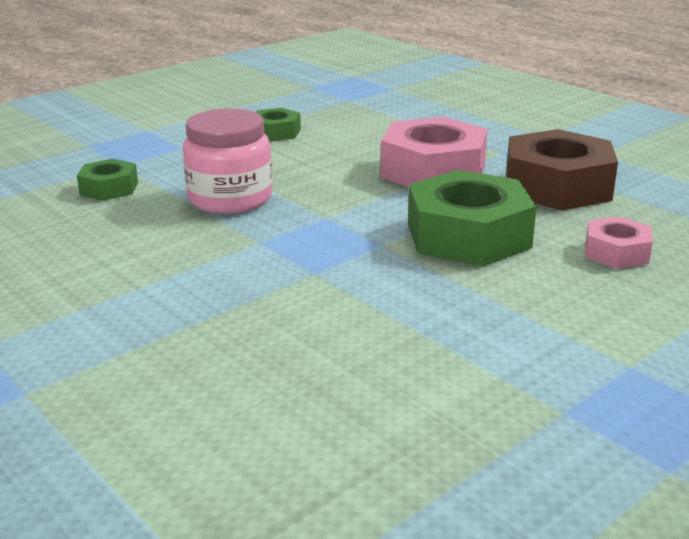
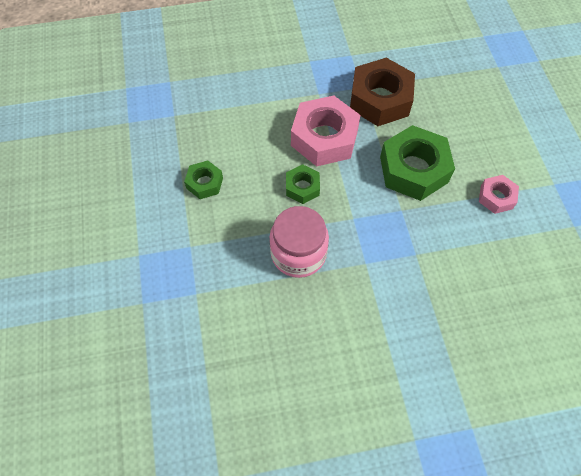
camera: 60 degrees left, 35 degrees up
(109, 188) = (237, 314): green nut -> green nut (302, 187)
(616, 252) = (463, 125): pink nut -> pink nut (496, 197)

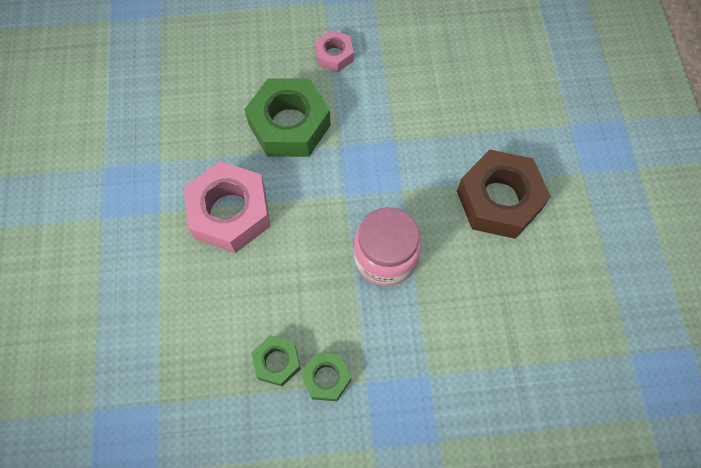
camera: 85 degrees left, 5 degrees up
(302, 187) = (298, 245): green nut -> green nut (326, 378)
(380, 99) = (183, 144): brown nut -> brown nut (499, 200)

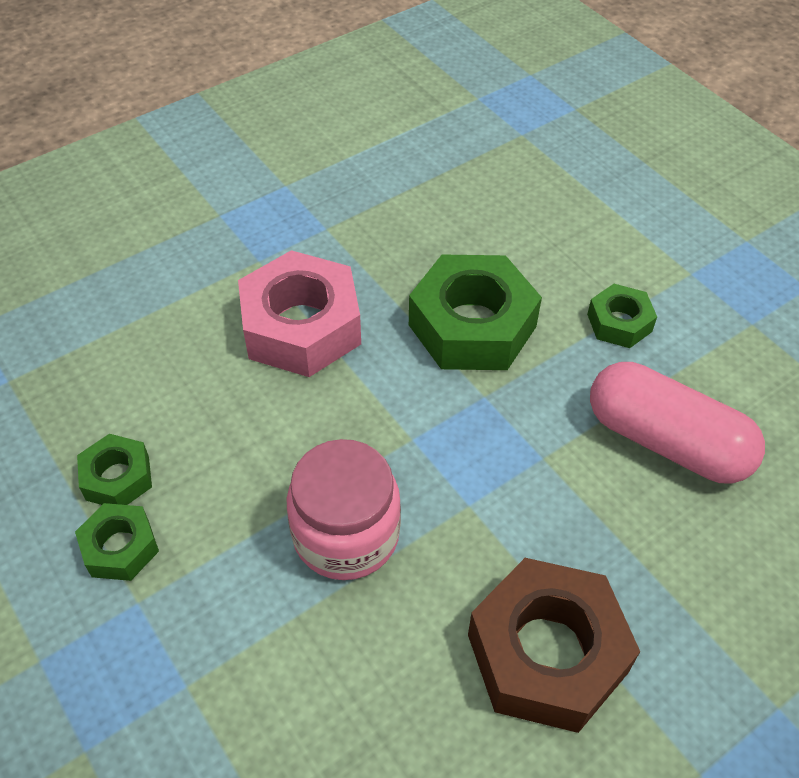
camera: 60 degrees right, 15 degrees down
(334, 55) = (619, 323): pink nut -> green nut
(418, 81) = (666, 441): none -> pink capsule

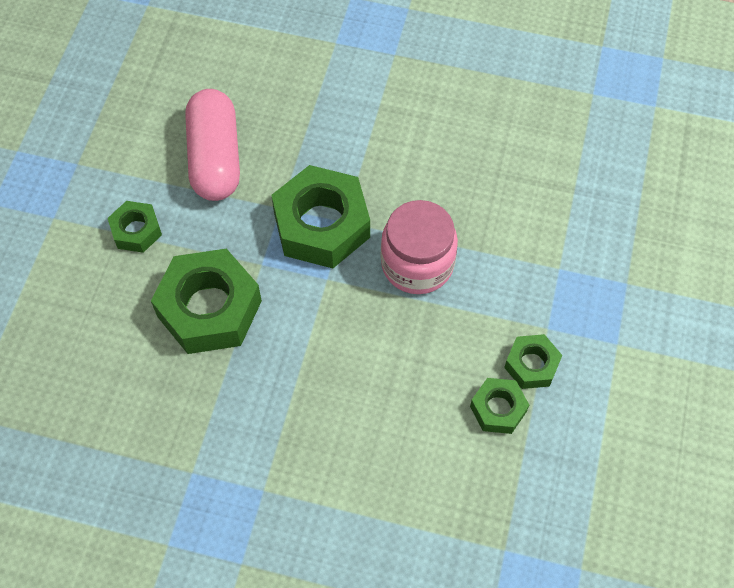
camera: 130 degrees left, 10 degrees up
(301, 327) = (298, 407): pink nut -> none
(484, 480) = (321, 225): none -> green nut
(547, 653) = (395, 137): brown nut -> none

